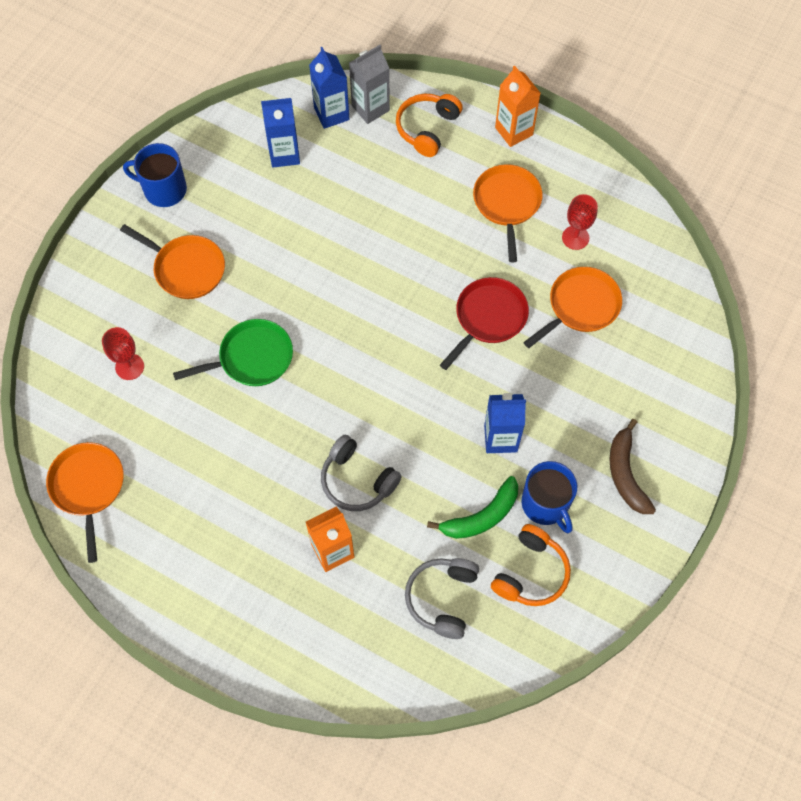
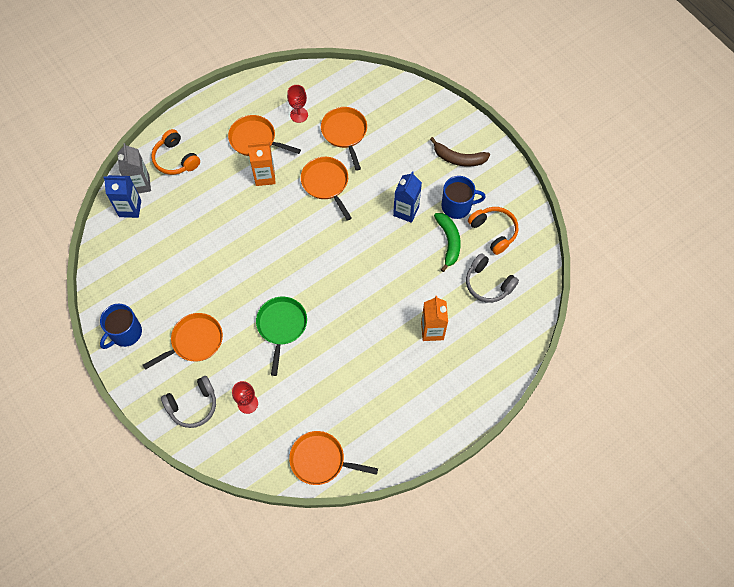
camera: 65 degrees left, 0 degrees up
(284, 154) = (143, 248): blue carton -> none
(357, 480) = (394, 299): grey headphones -> grey headphones (193, 405)
(488, 318) = (326, 183): red pan -> orange pan
(514, 131) = (207, 113): orange carton -> orange carton (265, 176)

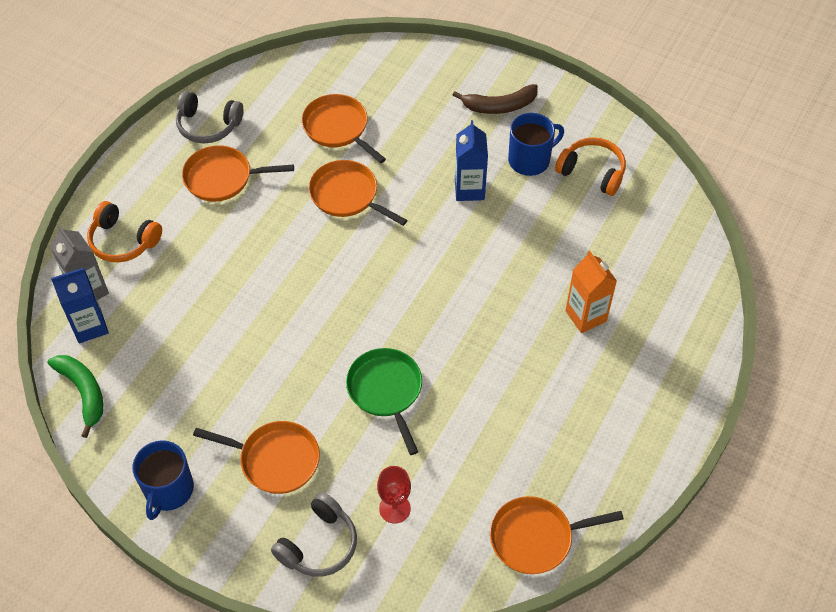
camera: 25 degrees left, 10 degrees down
(194, 341) = (275, 460): orange pan -> orange pan turned 75 degrees clockwise
(265, 176) = (260, 217): orange carton -> none
(299, 115) = (265, 128): red goblet -> none
(449, 242) = (544, 204): green banana -> green banana (83, 392)
(488, 283) = (621, 234): grey headphones -> grey headphones (208, 125)

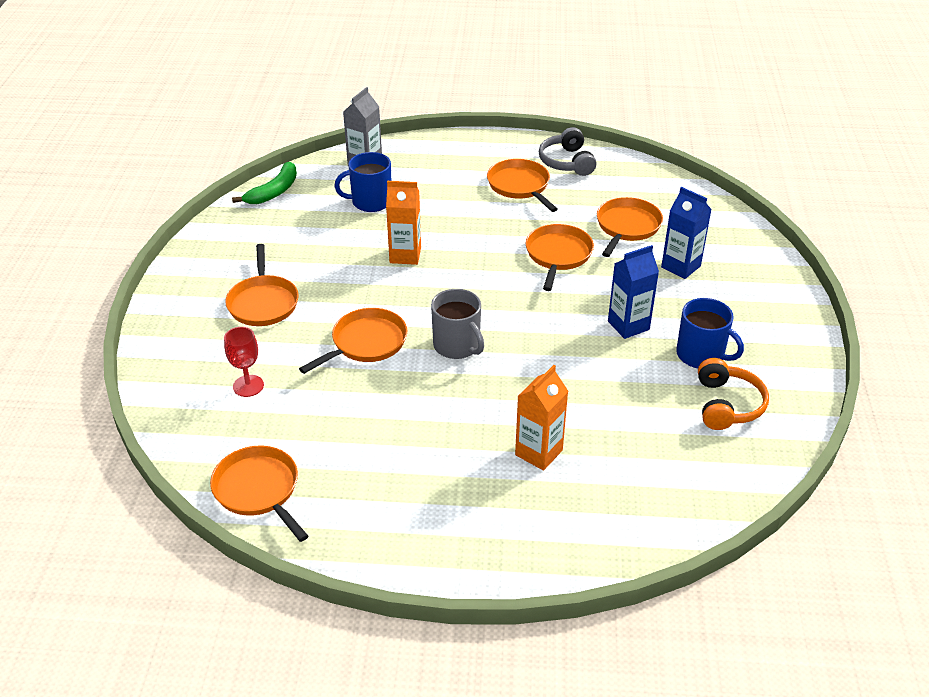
camera: 65 degrees right, 15 degrees down
(90, 326) = (333, 174): blue carton -> blue carton (681, 267)
(123, 241) = (421, 162): orange headphones -> none
(168, 490) = (209, 258): blue mug -> blue mug (370, 202)
(273, 313) = (405, 255): none -> orange carton
(319, 544) = (193, 352): grey headphones -> none
(386, 391) = (366, 343): green pan -> orange pan
(428, 321) = (457, 346): none -> grey mug
(499, 106) = (749, 314): brown banana -> none

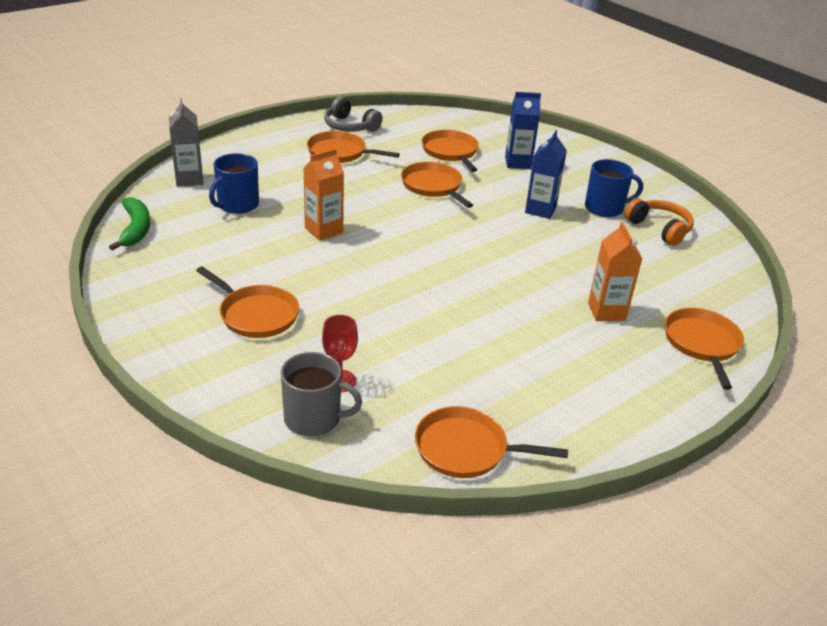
camera: 45 degrees left, 5 degrees down
(366, 343) = (386, 303): orange pan -> orange pan (702, 344)
(457, 346) = (454, 273): grey mug -> grey mug (314, 419)

